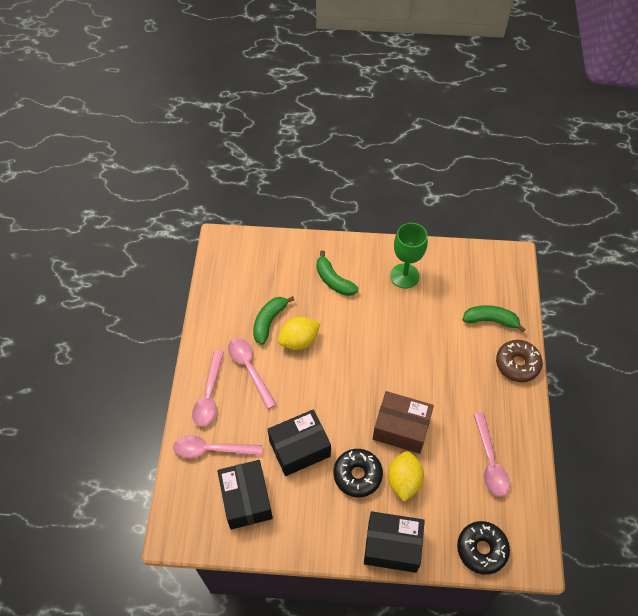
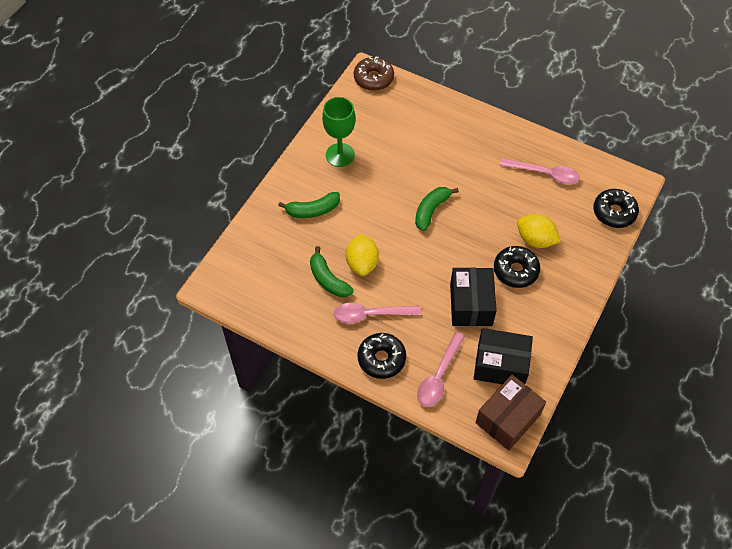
camera: 65 degrees left, 0 degrees up
(209, 395) = (381, 359): pink spoon -> black donut
(392, 546) = (587, 271): black box -> none
(401, 428) = (487, 221): brown box -> brown box (508, 418)
(490, 320) = (419, 115): green banana -> green banana (431, 211)
(517, 364) = (469, 116): brown donut -> brown donut (373, 78)

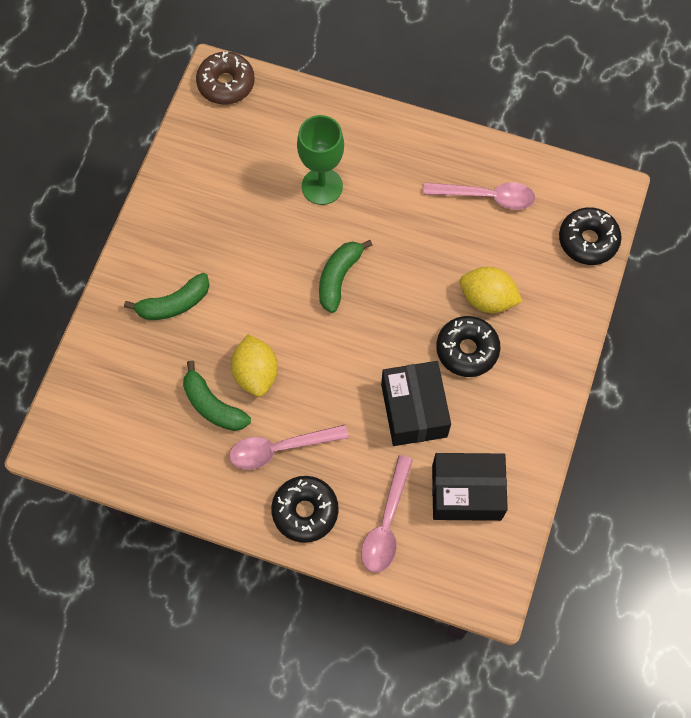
camera: 10 degrees left, 10 degrees up
(340, 155) = (198, 212): green goblet -> green goblet (322, 186)
(508, 418) = (487, 568): brown box -> none

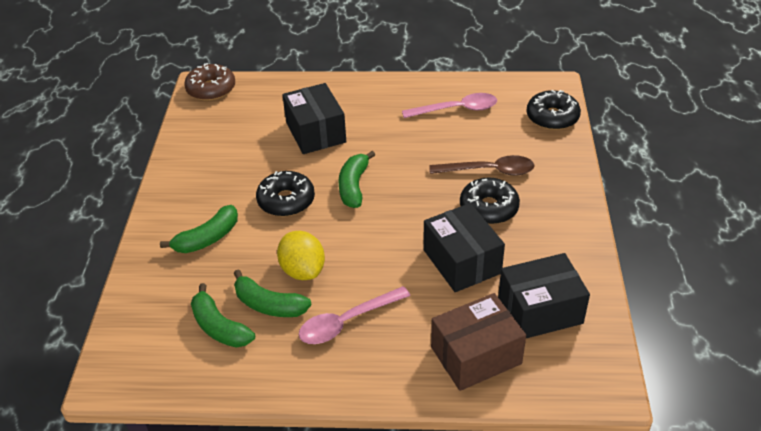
camera: 15 degrees left, 25 degrees down
(161, 417) = (219, 327): none -> green banana
(305, 511) = (391, 366): black donut -> black donut (286, 201)
(322, 186) = (316, 132): green goblet -> black box
(386, 523) = (476, 355): pink spoon -> brown box
(487, 299) = (489, 171): yellow lemon -> brown spoon

